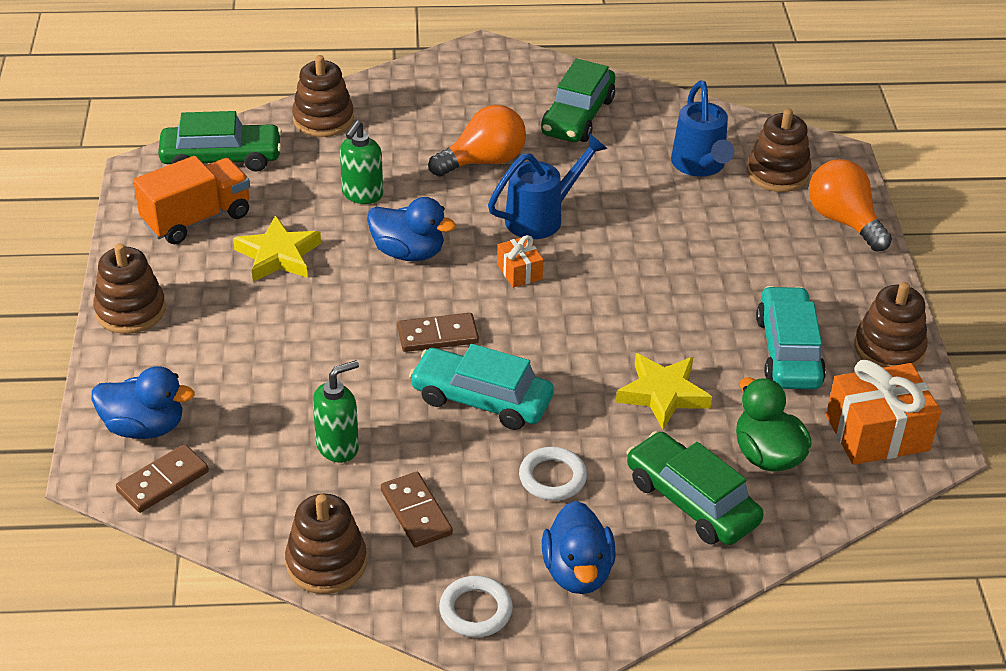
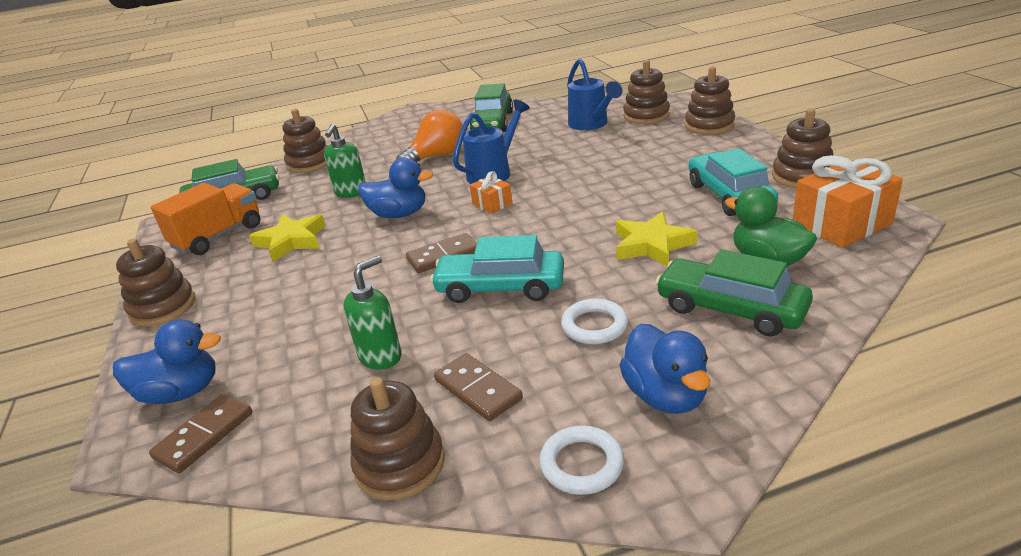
camera: 10 degrees left, 10 degrees down
(843, 221) = (709, 125): orange light bulb -> brown stacking toy

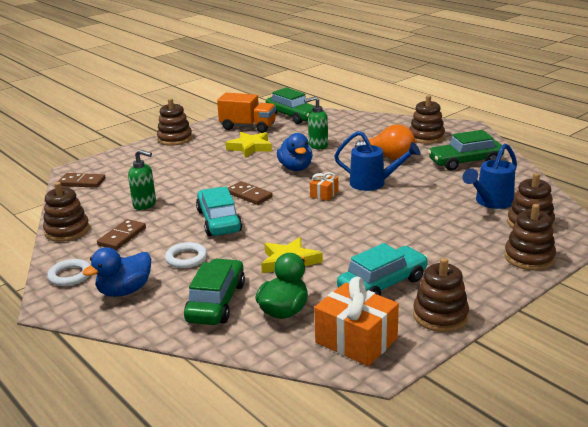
camera: 65 degrees right, 5 degrees down
(181, 392) = (110, 167): blue duck -> none
(309, 163) = (353, 120): brown stacking toy -> brown stacking toy (426, 137)

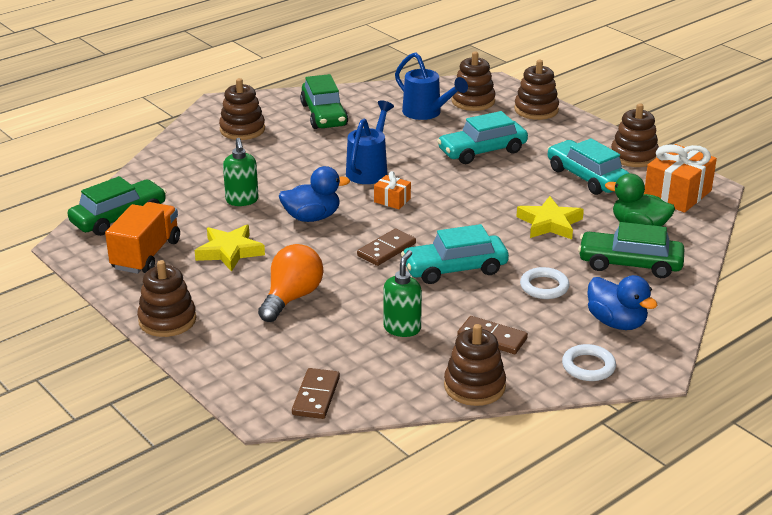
camera: 90 degrees left, 5 degrees up
(388, 157) = (297, 156): orange light bulb -> orange light bulb (292, 298)
(422, 229) = (482, 151): none -> turquoise car

